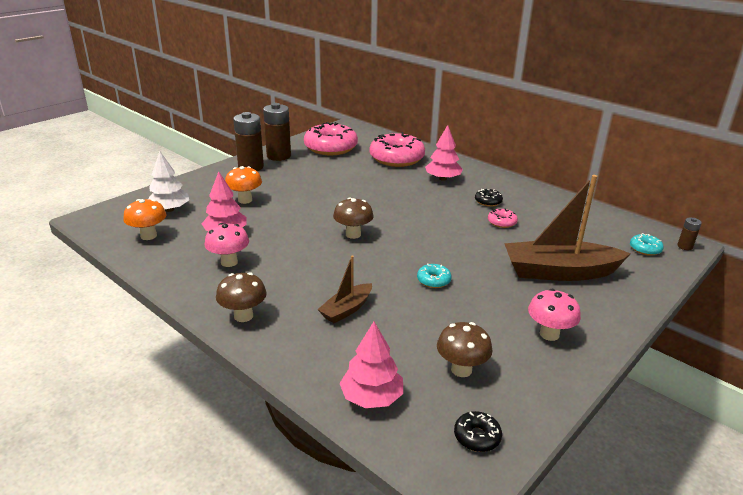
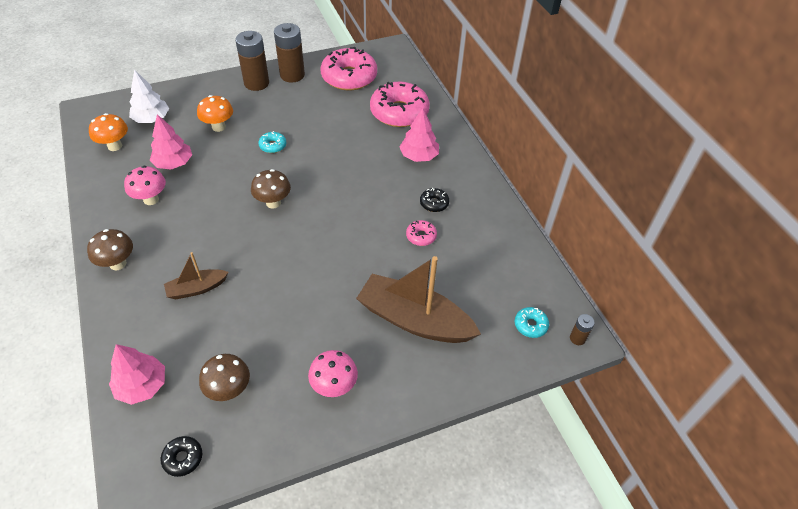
camera: 25 degrees right, 20 degrees up
(433, 280) = (293, 285): turquoise donut -> turquoise donut (273, 146)

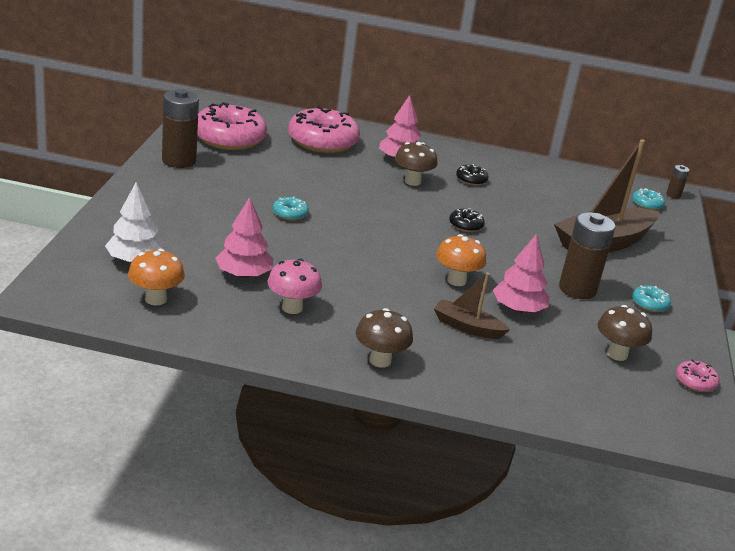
camera: 60 degrees left, 20 degrees down
(142, 386) = (576, 399): pink tree -> pink tree (518, 309)
(183, 458) = (681, 404): black donut -> black donut (465, 225)
(197, 288) = (467, 327): brown boat -> brown boat turned 105 degrees clockwise
(218, 127) = (213, 229): orange mushroom -> orange mushroom (456, 281)
(256, 83) = (162, 182): brown battery -> brown battery (577, 289)
(273, 203) = (382, 246): brown mushroom -> brown mushroom (412, 181)
(334, 386) = (649, 304): pink mushroom -> turquoise donut
(421, 236) = (507, 201): pink donut -> pink donut (695, 382)

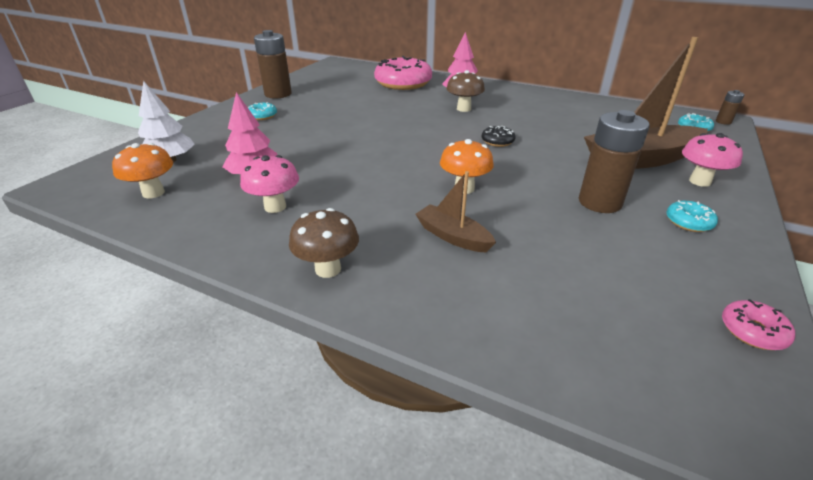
camera: 20 degrees right, 5 degrees up
(229, 138) = (330, 81): pink donut -> none
(290, 214) = (337, 129): turquoise donut -> turquoise donut (262, 116)
(471, 180) = (519, 108): black donut -> none
(518, 309) = (522, 220): pink tree -> none
(617, 354) = (636, 282): brown mushroom -> none
(656, 264) = (699, 181): none -> pink mushroom

